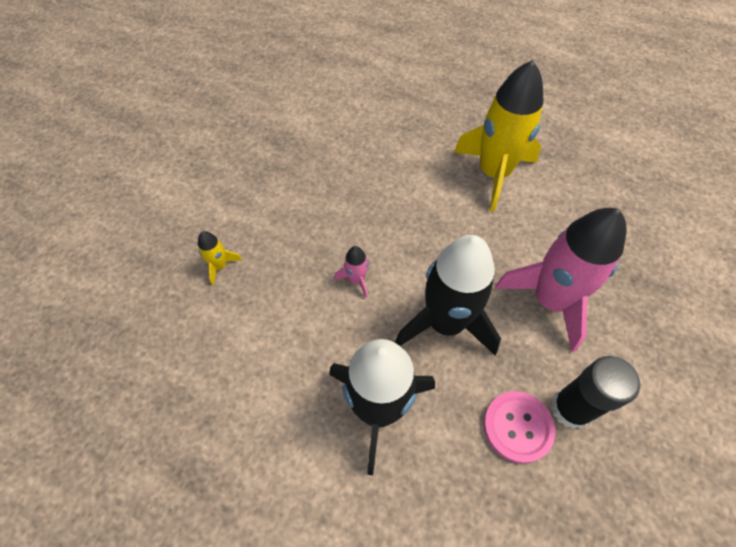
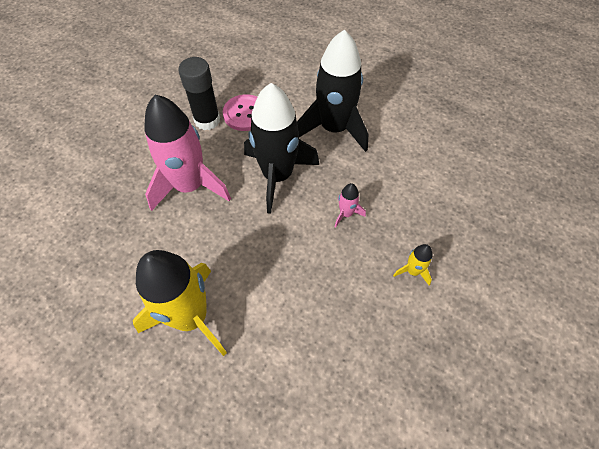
camera: 175 degrees left, 0 degrees up
(220, 266) = (468, 235): yellow rocket -> yellow rocket (413, 271)

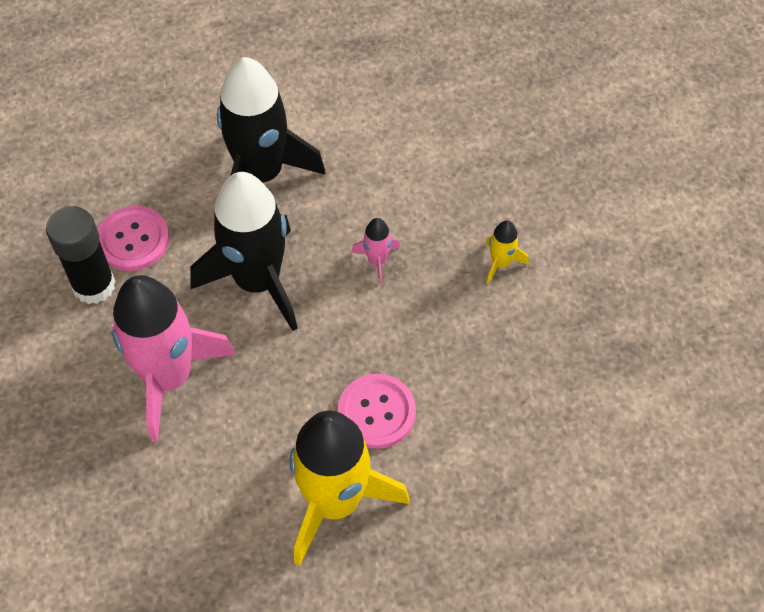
camera: 45 degrees left, 0 degrees up
(261, 290) = (376, 412): none -> pink button

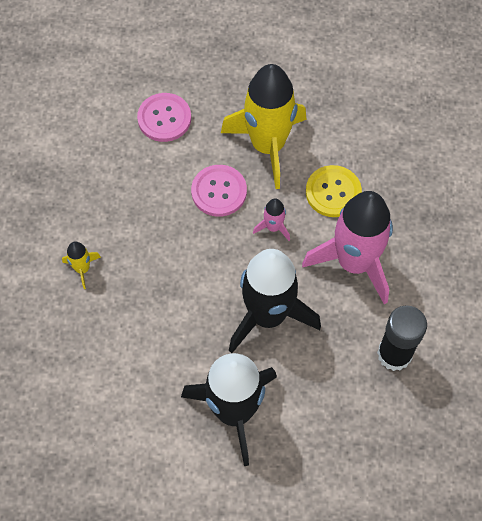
camera: 160 degrees left, 5 degrees up
(133, 240) = (355, 384): pink button -> pink button (164, 118)
(222, 462) = (333, 192): none -> yellow button
(377, 260) = (172, 302): pink rocket -> pink rocket (273, 227)

